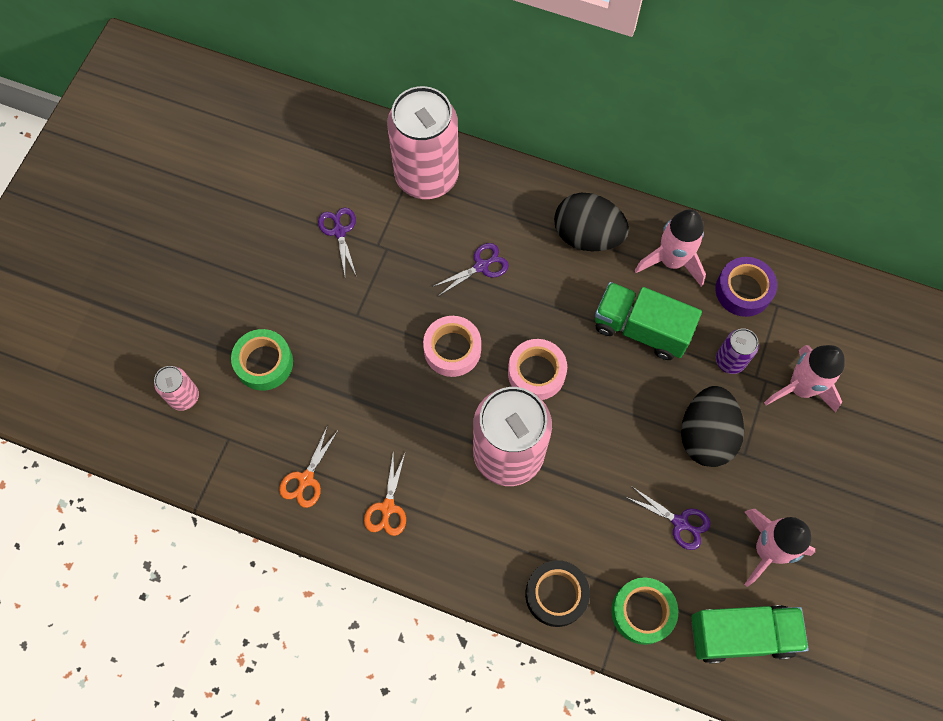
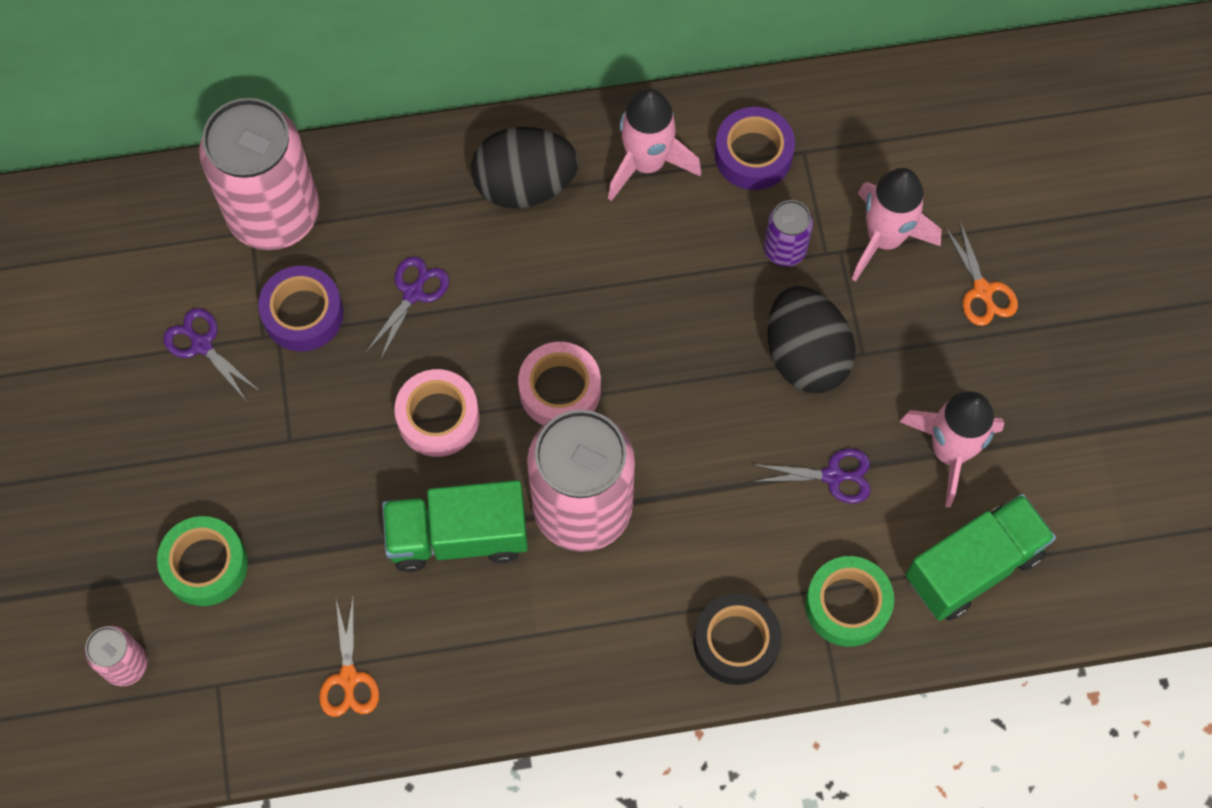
camera: 30 degrees left, 0 degrees up
(387, 508) = (472, 655): orange scissors -> orange scissors (983, 291)
(409, 244) = (303, 314): none -> purple tape
(641, 329) = (657, 267): green truck -> green truck (458, 536)

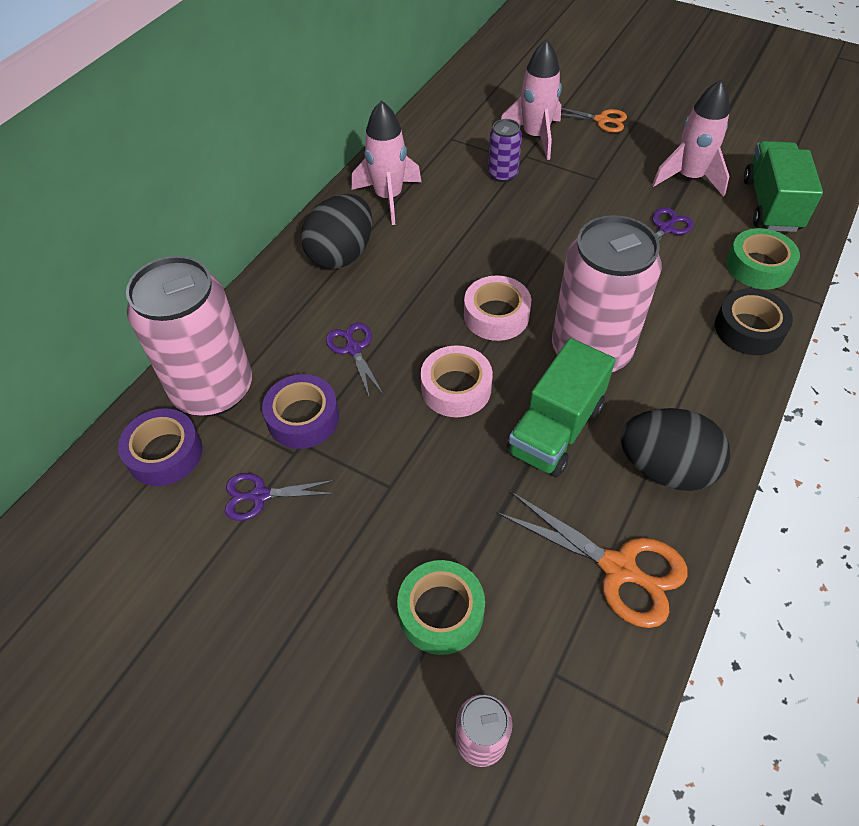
camera: 50 degrees left, 15 degrees down
(348, 678) = (619, 569): orange scissors -> orange scissors, size x1.65
(753, 154) = (432, 156): purple tape -> purple tape (165, 453)
(805, 355) = (577, 200): black egg -> black egg (665, 468)

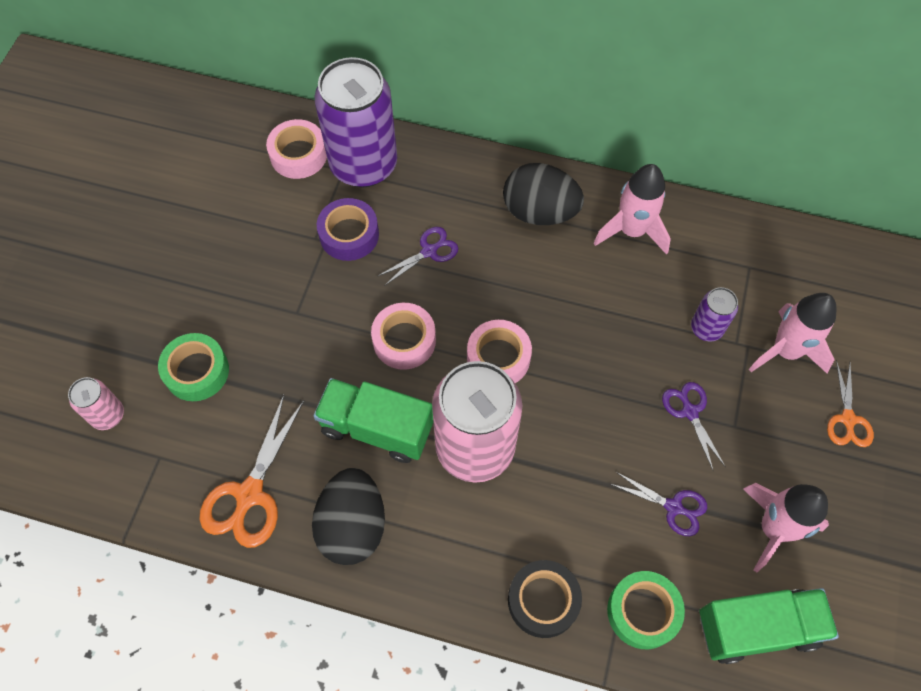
camera: 75 degrees right, 10 degrees up
(165, 453) = (298, 155): purple tape -> pink tape
(213, 389) = (363, 165): pink can -> purple can
(259, 496) = (273, 227): purple scissors -> purple scissors (689, 411)

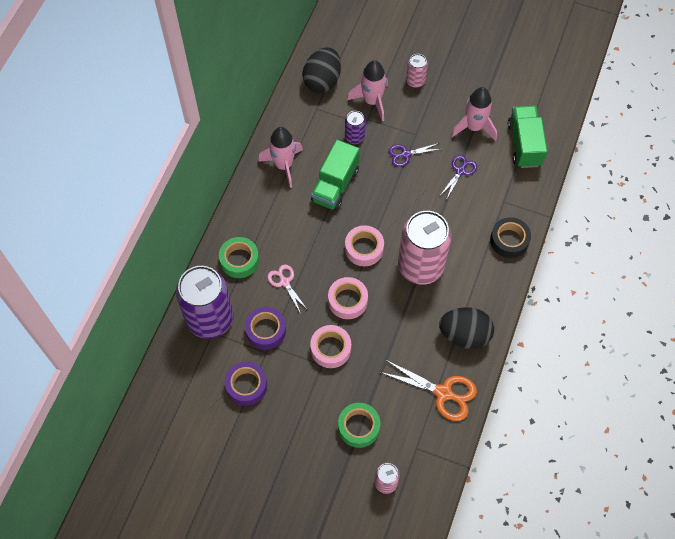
camera: 85 degrees left, 0 degrees up
(263, 219) = (246, 385): none -> purple tape
(298, 155) = (195, 362): pink tape -> pink tape (330, 349)
(376, 428) = (405, 319): green truck -> green truck (335, 185)
(429, 251) = (284, 282): purple scissors -> pink scissors
(539, 212) = (263, 215): black egg -> black egg (322, 81)
(643, 612) = (515, 194): green tape -> green tape (239, 260)
(848, 419) = (415, 81): orange scissors -> pink can

